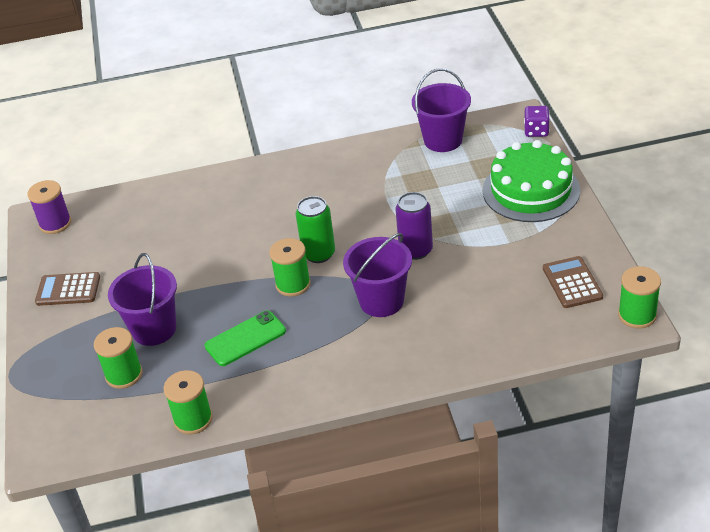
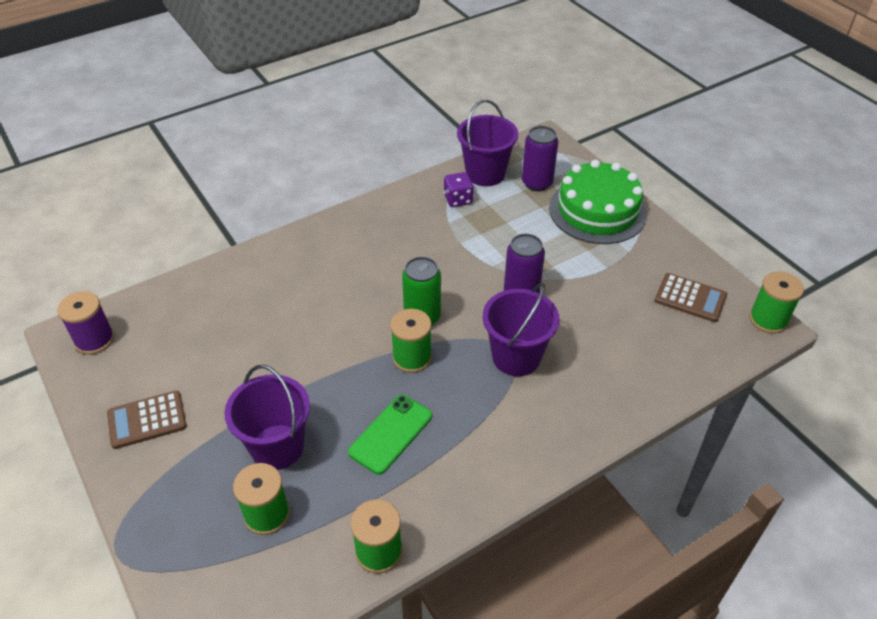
camera: 25 degrees left, 5 degrees up
(487, 156) = (537, 183): none -> purple can
(536, 131) = (569, 151): purple dice -> purple dice (458, 199)
(572, 283) = (690, 298): brown calculator -> brown calculator turned 150 degrees clockwise

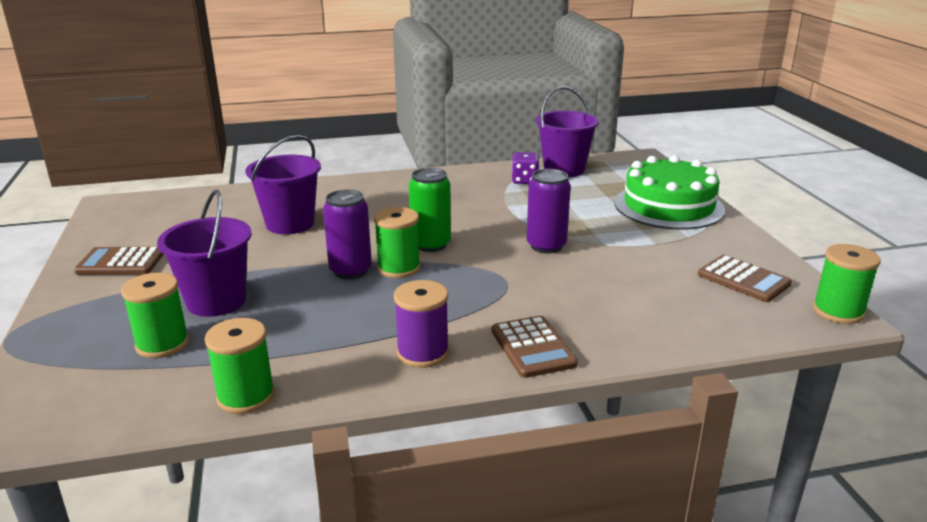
camera: 20 degrees right, 20 degrees down
(94, 340) = (128, 210): purple spool -> purple spool (423, 353)
(391, 434) = (333, 314): green phone -> none
(516, 357) = (509, 286): purple bucket -> purple bucket (290, 224)
(537, 183) = (614, 181): purple can -> purple can (350, 271)
(569, 427) = (532, 347): none -> brown calculator

